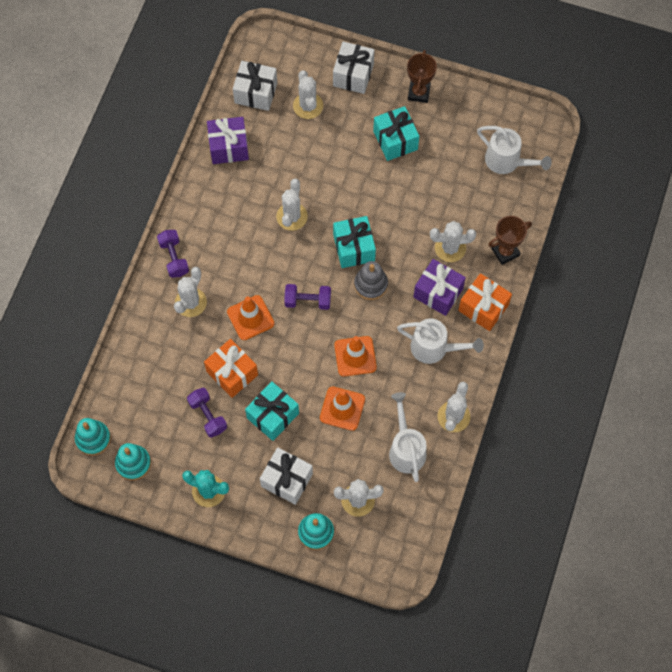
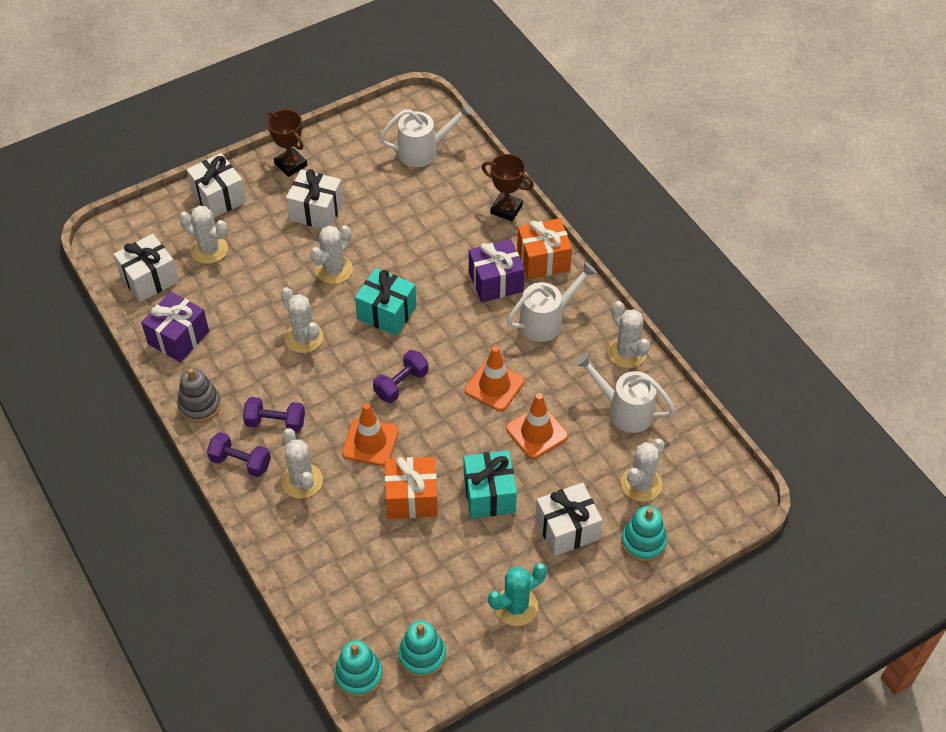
camera: 50 degrees left, 15 degrees down
(208, 416) = (435, 550): purple dumbbell -> purple dumbbell (275, 423)
(370, 284) = (436, 325): grey stacking toy -> grey stacking toy (200, 405)
(395, 140) = (316, 211): turquoise gift -> white gift
(450, 248) = (462, 244): white cactus -> white cactus (334, 270)
(505, 252) = (506, 209): brown trophy -> brown trophy turned 75 degrees counterclockwise

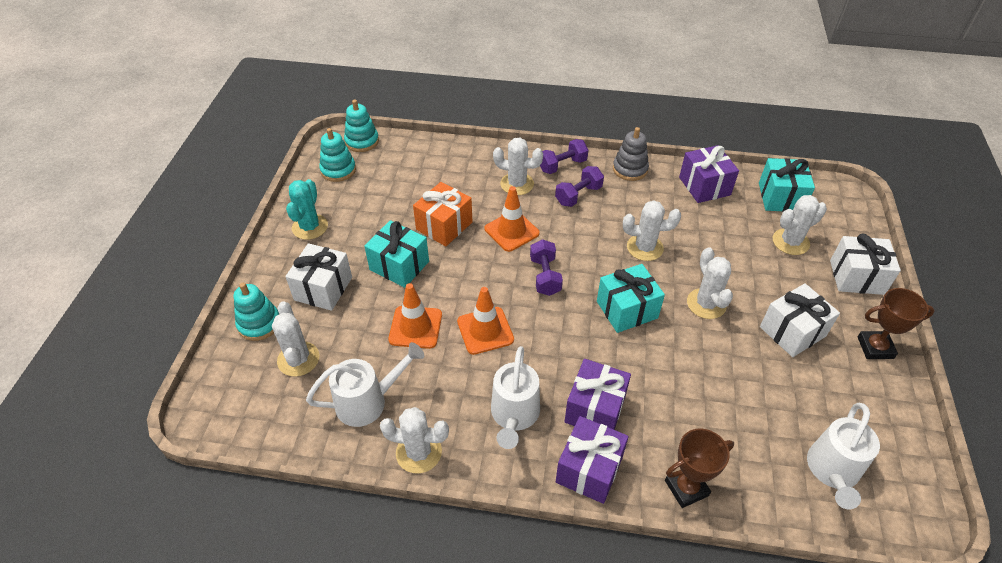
camera: 130 degrees right, 5 degrees down
(149, 279) = (780, 197): white gift -> turquoise gift
(543, 260) = (589, 469): orange gift -> purple gift

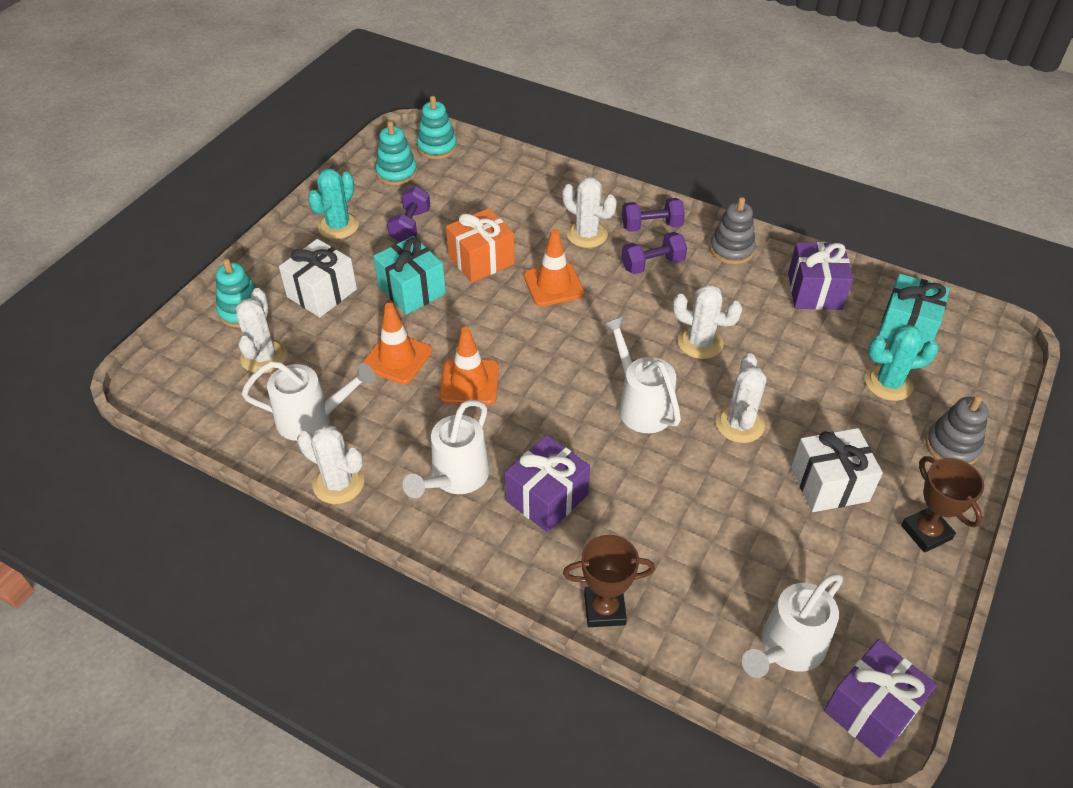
camera: 20 degrees right, 0 degrees up
(545, 276) = (566, 343): purple dumbbell -> purple dumbbell (410, 226)
(589, 469) = (507, 556): purple gift -> purple gift (871, 710)
(627, 310) = (640, 404): turquoise gift -> white watering can
(790, 242) = (888, 383): white cactus -> turquoise cactus
(856, 277) = (952, 446): white gift -> grey stacking toy
(875, 347) = (926, 532): brown trophy -> brown trophy turned 45 degrees clockwise

